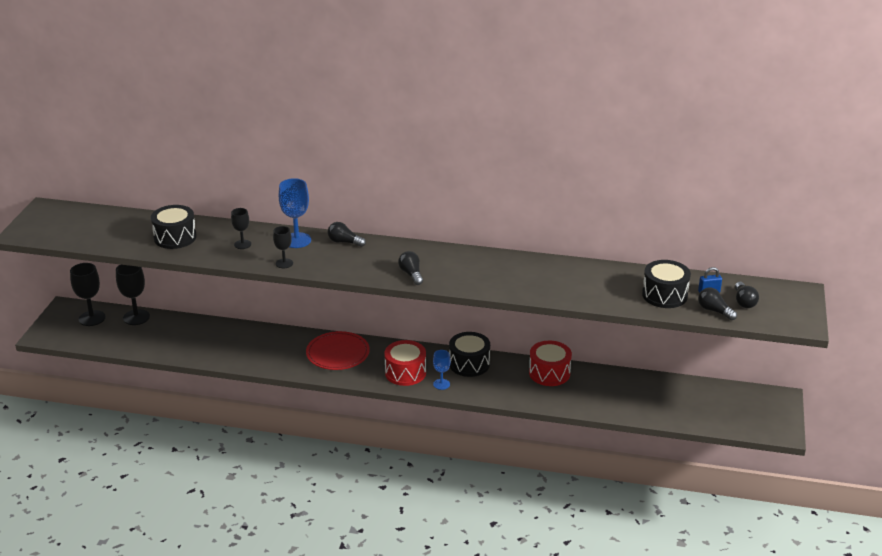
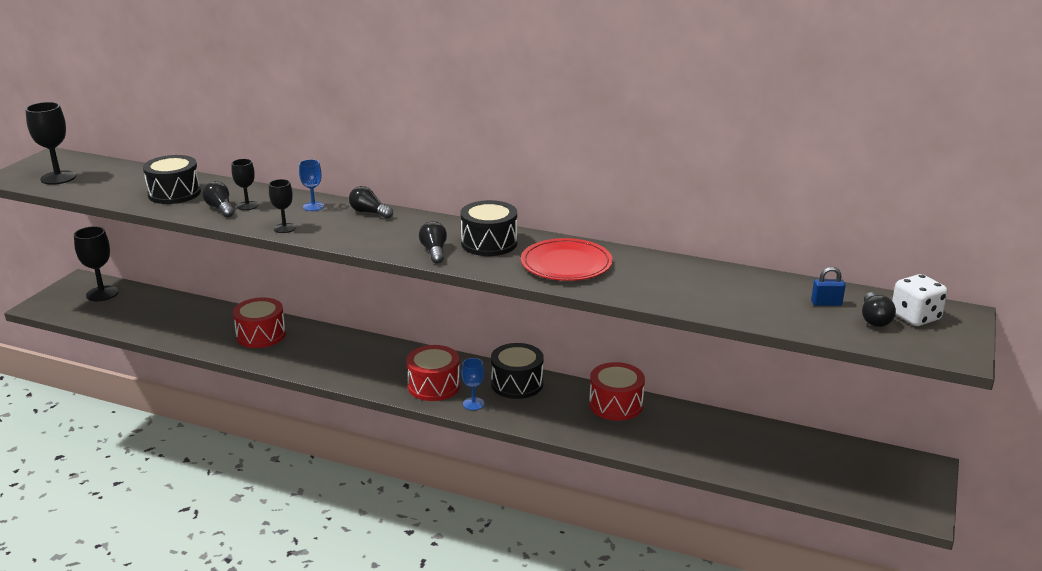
camera: 10 degrees right, 5 degrees down
(136, 317) = (151, 297): black goblet -> black goblet (58, 178)
(247, 343) = (261, 335): none -> red drum
(297, 240) = (313, 206): blue goblet -> blue goblet, size x0.60
(338, 353) = (361, 356): red plate -> red plate (566, 264)
(664, 295) = (762, 302): black drum -> black drum (489, 243)
(714, 311) = (829, 326): black light bulb -> black light bulb (220, 208)
(771, 297) = (915, 317): none -> white dice

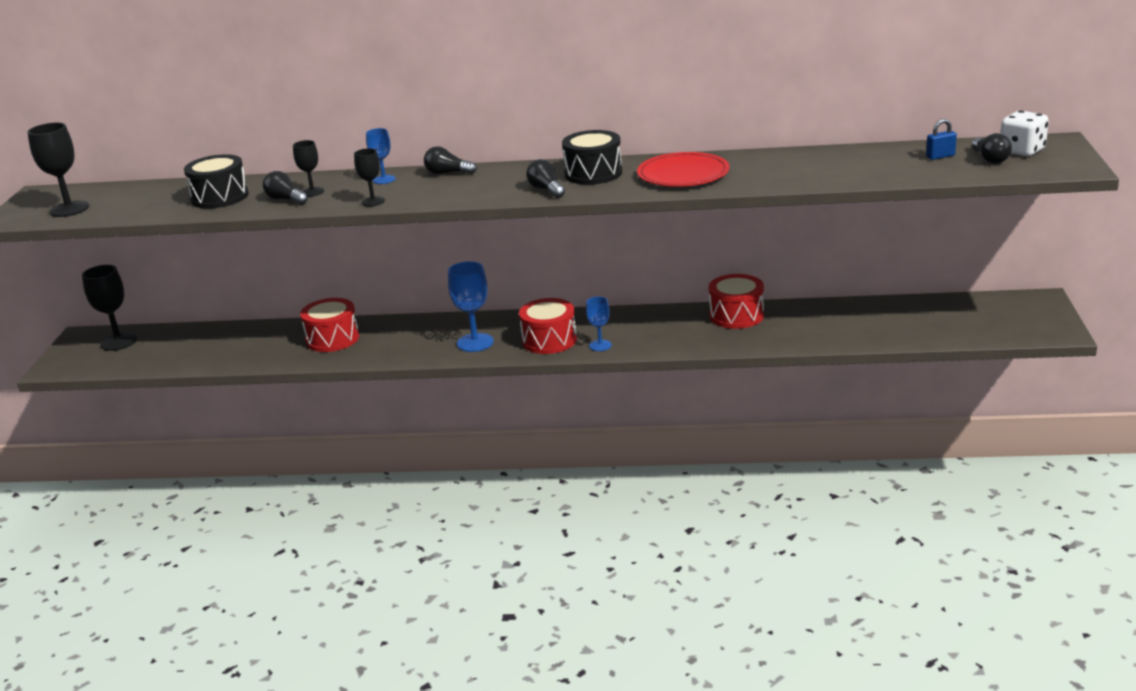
camera: 15 degrees left, 0 degrees up
(371, 371) = (475, 343): none -> blue goblet
(517, 384) = (630, 320): black drum -> none

